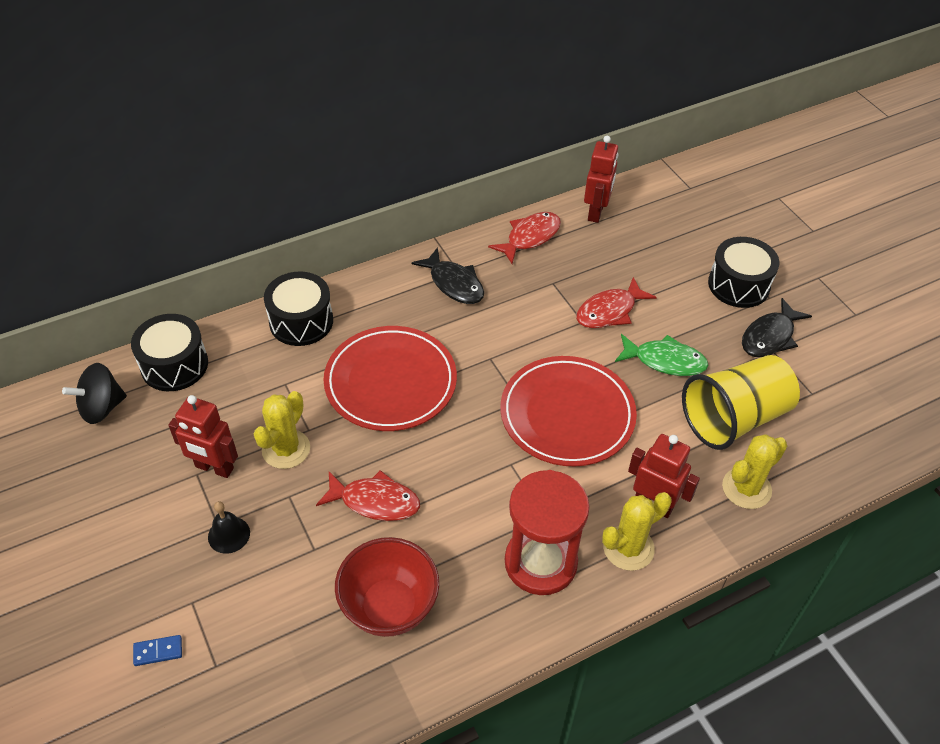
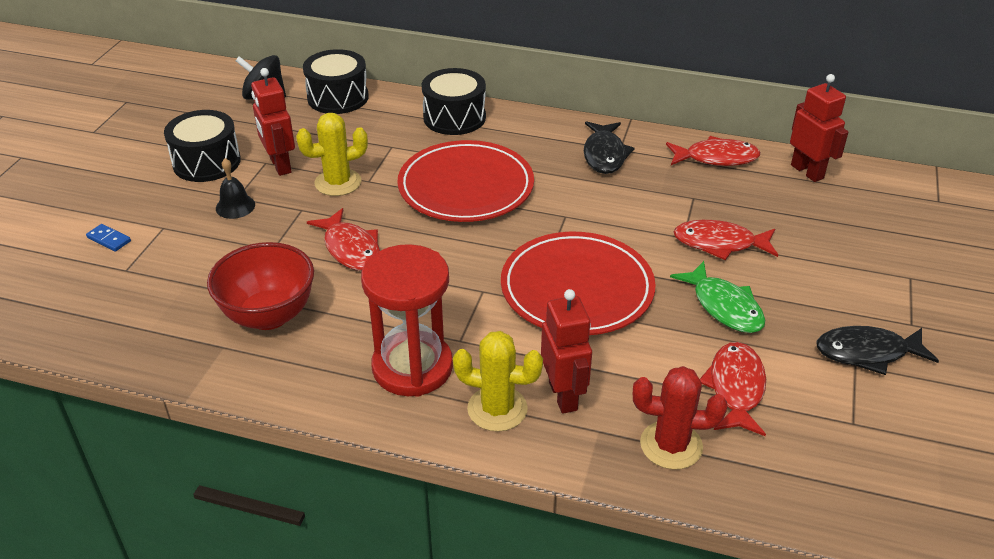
camera: 45 degrees right, 10 degrees down
(596, 212) = (807, 171): red robot -> red robot turned 90 degrees counterclockwise
(734, 418) = (735, 388): yellow cup -> red fish
(738, 285) = (888, 296): black drum -> black drum (206, 162)
(746, 488) = (671, 445): yellow cactus -> red cactus

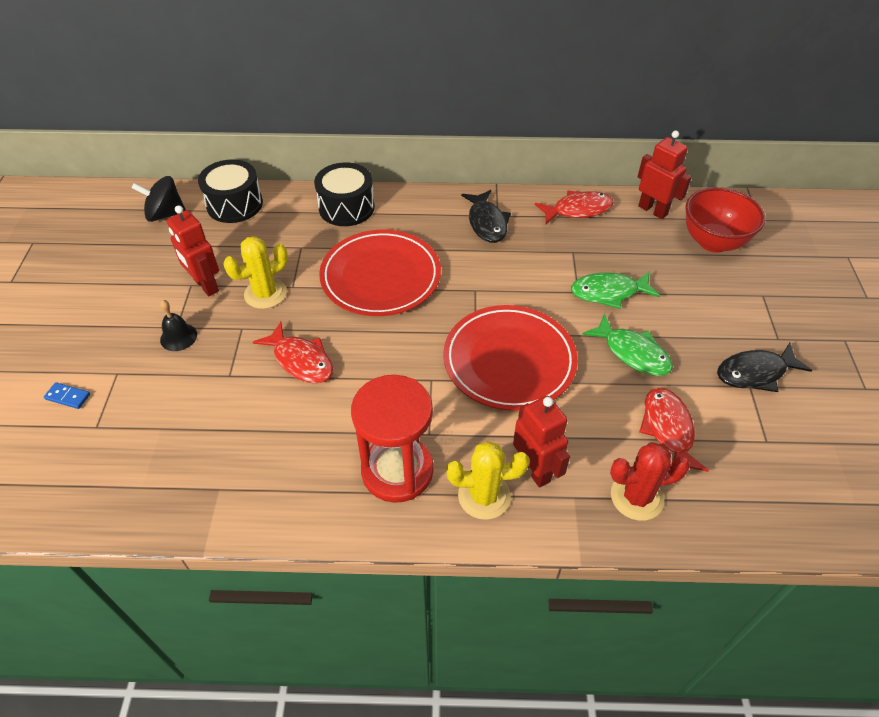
camera: 15 degrees left, 10 degrees up
(206, 162) = (135, 295): black drum -> none
(269, 316) = (250, 446): red bowl -> red bowl (713, 242)
(719, 243) = (608, 292): red fish -> green fish

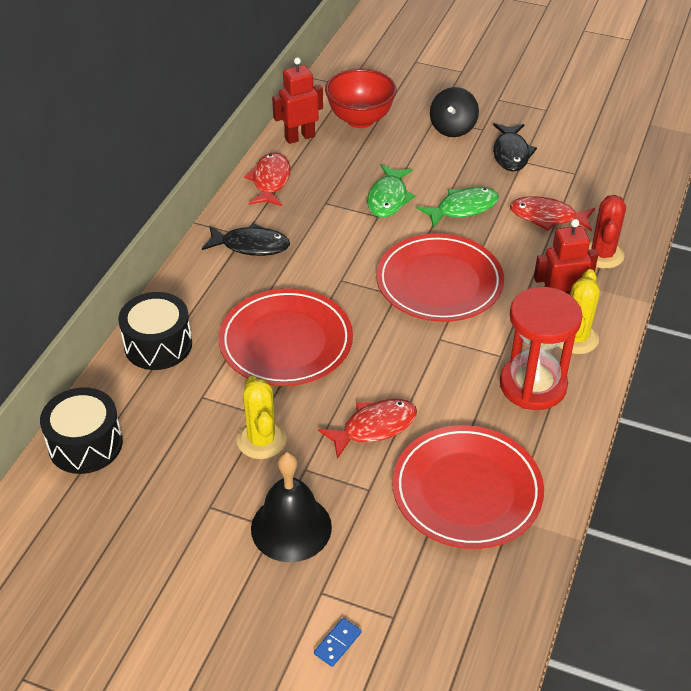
camera: 70 degrees left, 5 degrees down
(165, 214) = (59, 518): black spinning top -> black spinning top (452, 128)
(178, 337) = (291, 527): black bell -> black bell, size x1.86
(205, 285) = (219, 492): red robot -> none
(243, 446) = (467, 490): none -> red plate

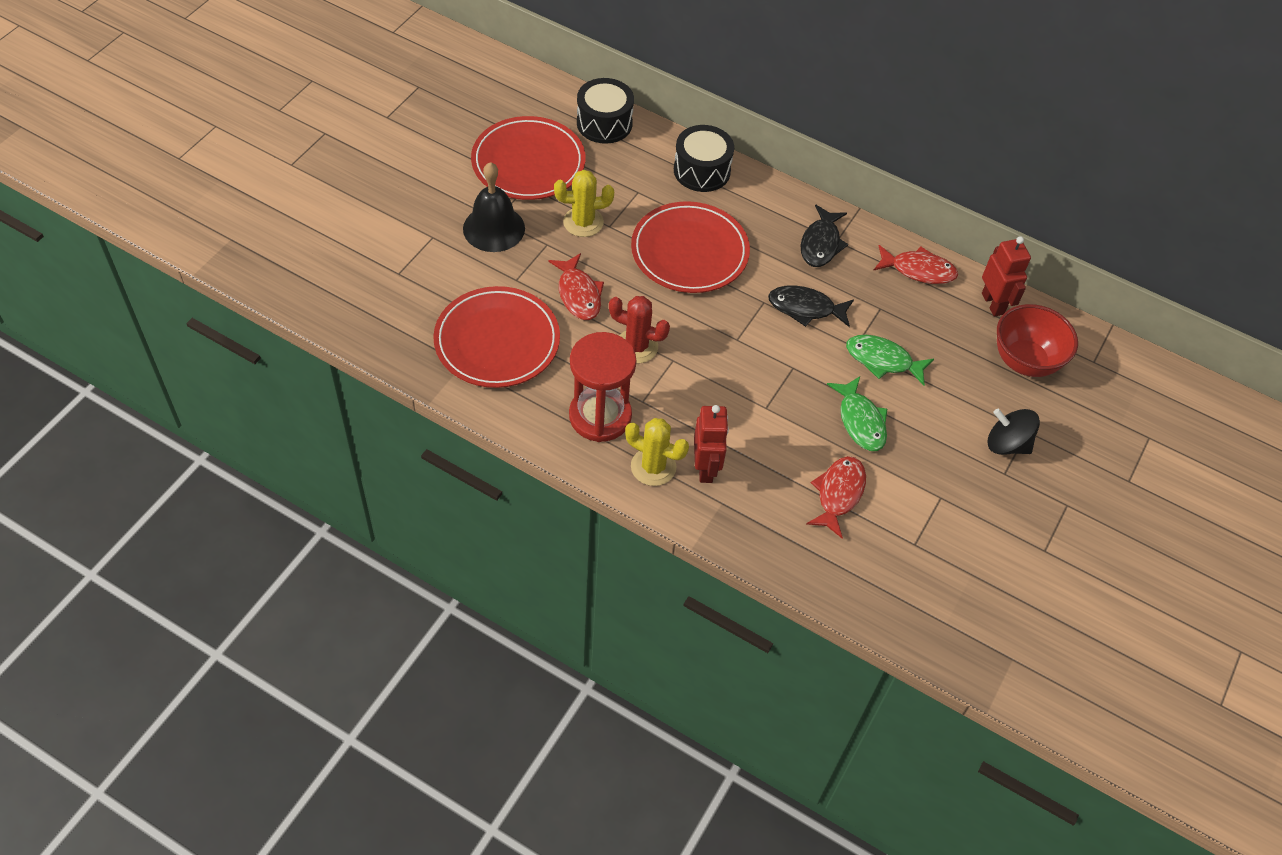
camera: 95 degrees right, 10 degrees up
(337, 643) = (388, 239): blue domino -> none
(439, 282) = (749, 376): red plate -> red plate (528, 163)
(511, 153) = (955, 489): black fish -> black fish (805, 308)
(602, 254) = (771, 527): red cactus -> red cactus (636, 346)

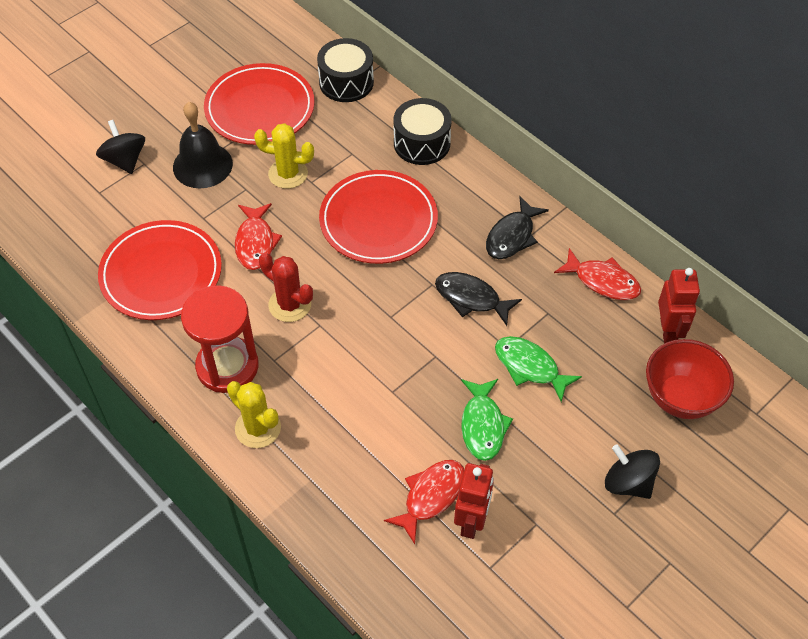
camera: 20 degrees right, 0 degrees up
(411, 237) = (125, 160): none -> black spinning top
(706, 468) = (308, 441): red robot -> red robot (471, 521)

